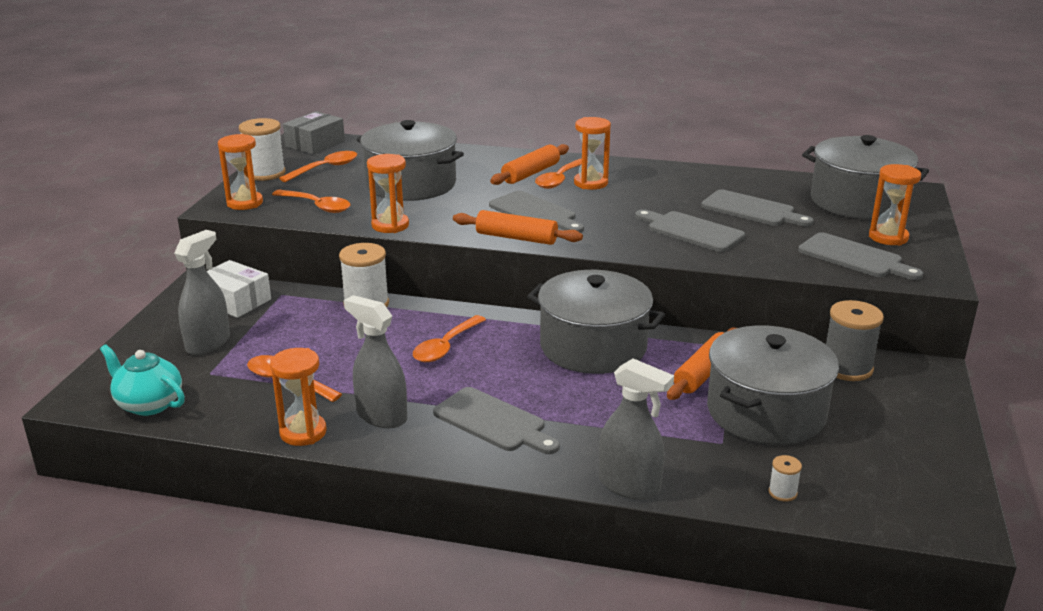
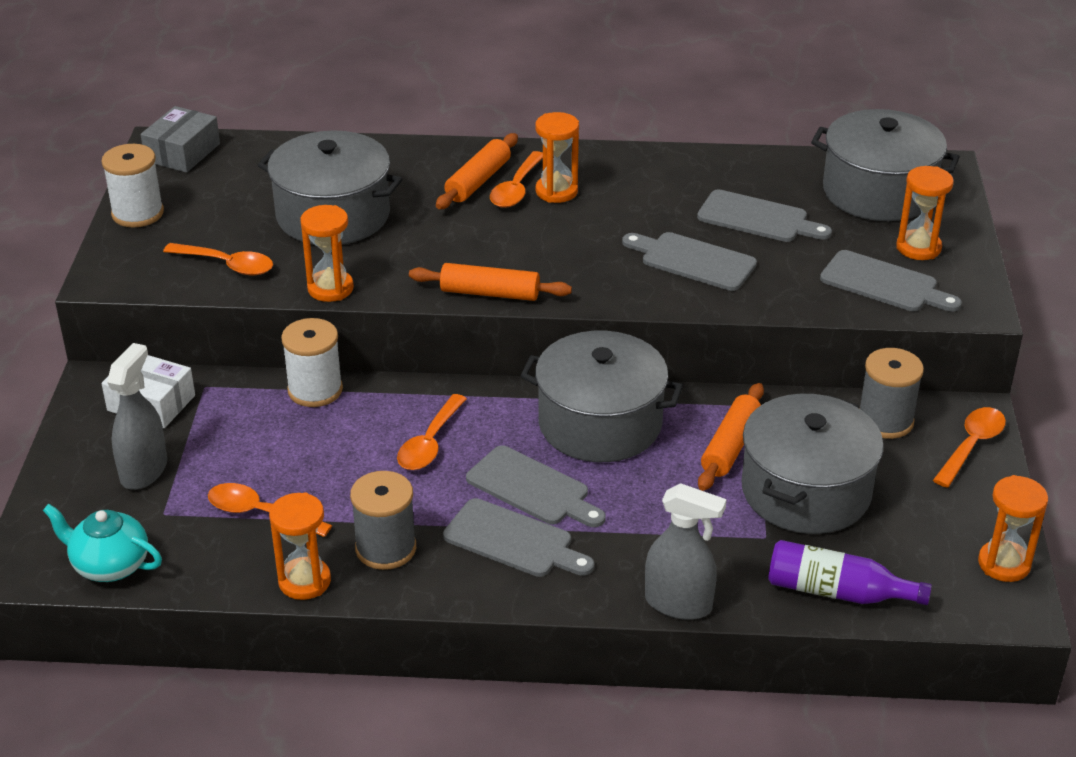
camera: 10 degrees left, 10 degrees up
(245, 203) = (132, 268): orange hourglass -> orange hourglass (1004, 564)
(325, 168) = (213, 197): orange spoon -> orange spoon (971, 445)
(381, 416) = (386, 548): grey spray bottle -> grey spool
(535, 213) = (501, 249): grey cutting board -> grey cutting board (532, 488)
(782, 492) = (837, 591): white spool -> purple bottle

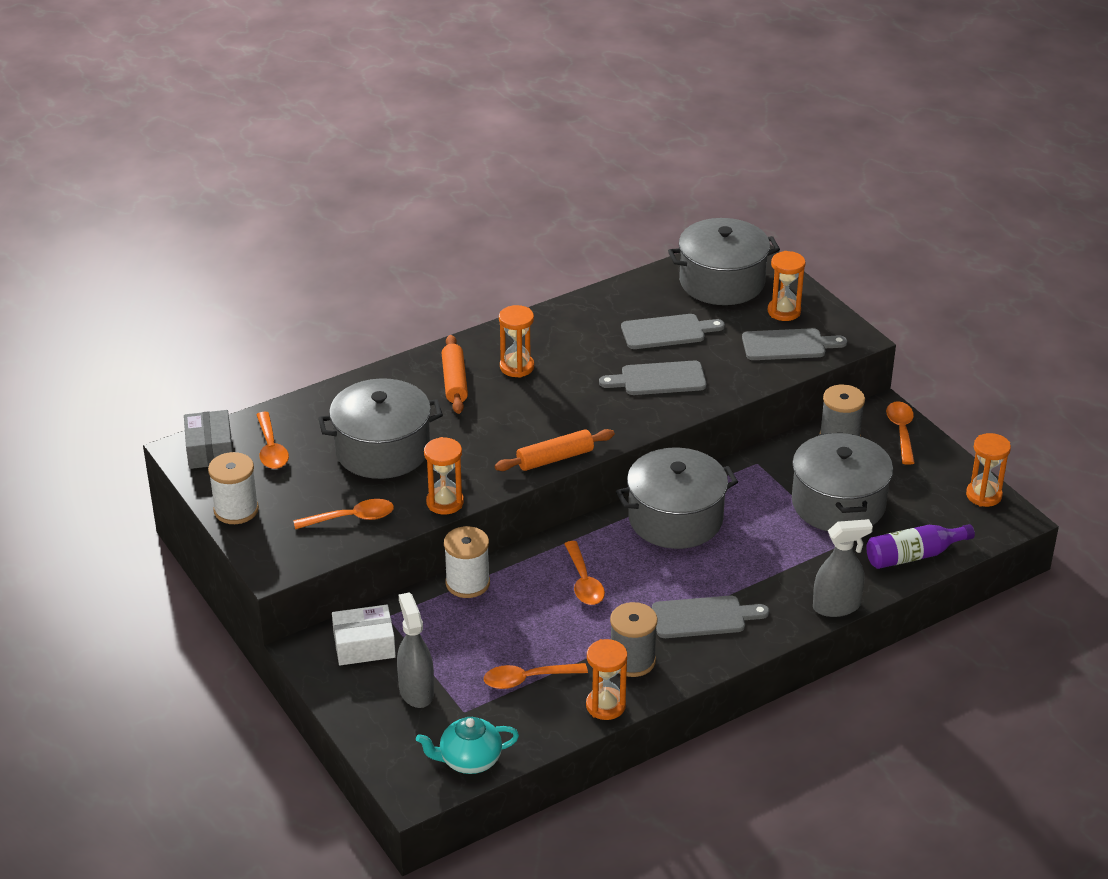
camera: 35 degrees left, 0 degrees up
(516, 189) = (487, 376): orange spoon -> orange spoon (271, 449)
(532, 488) = (679, 580): grey cutting board -> none
(730, 446) = (767, 496): orange rolling pin -> none

